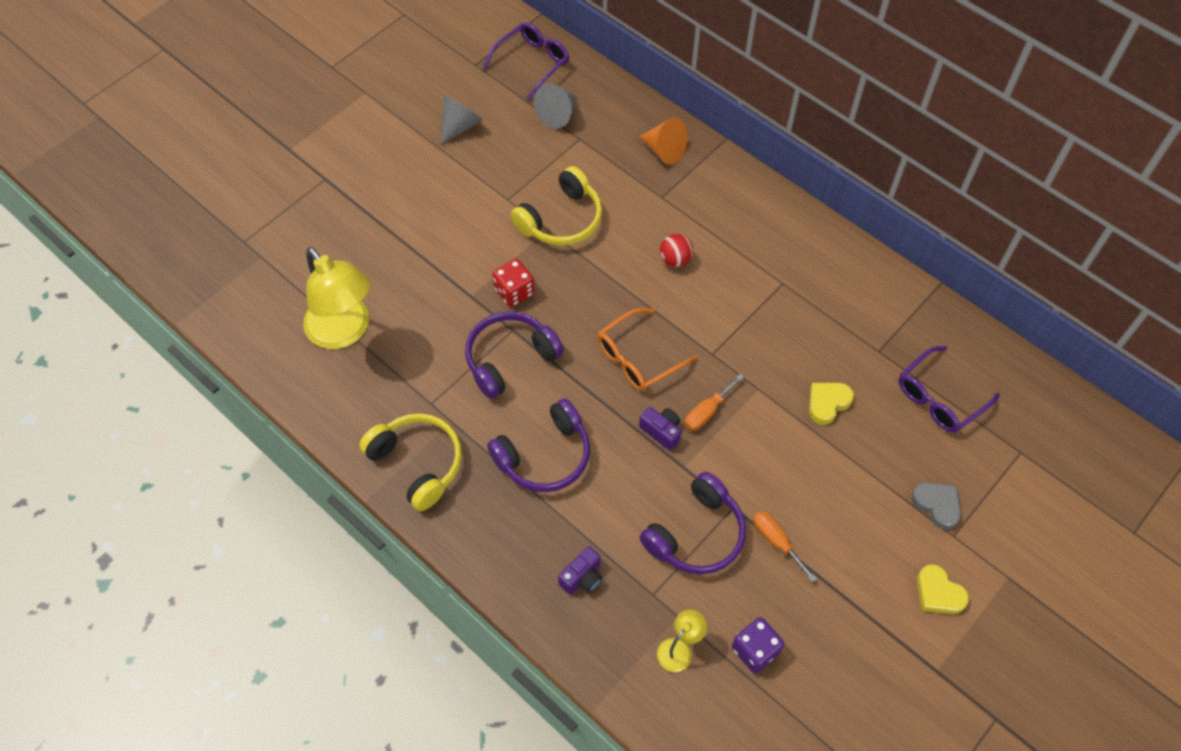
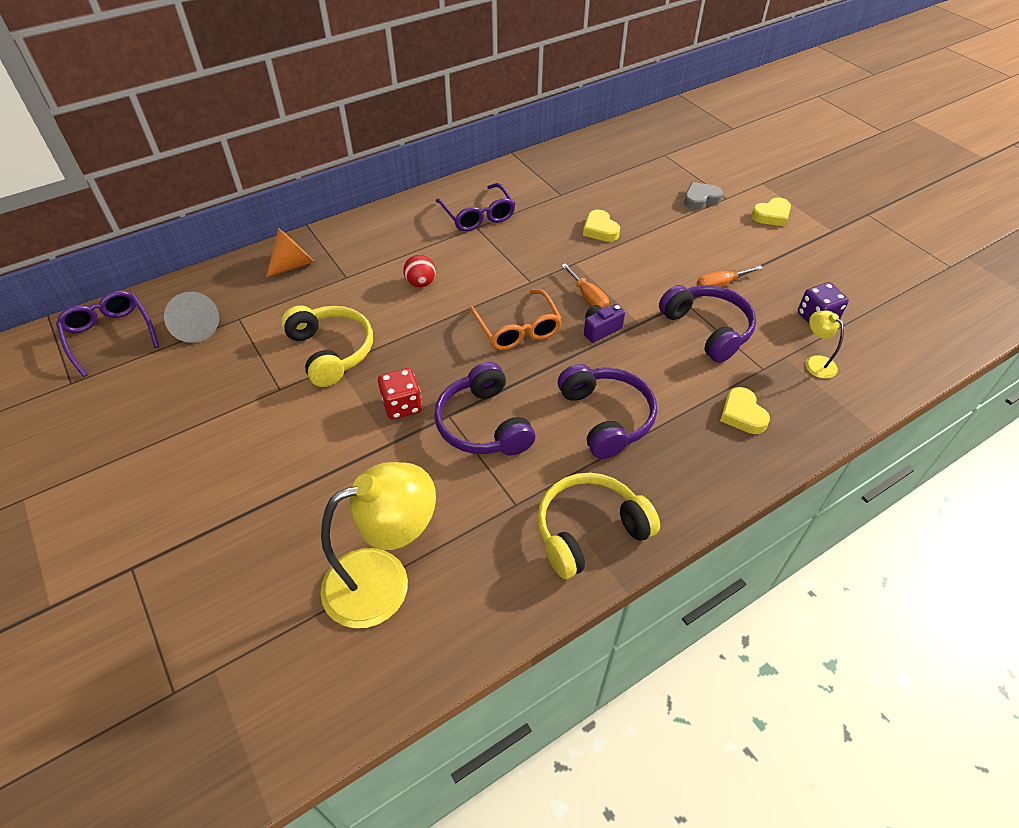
camera: 75 degrees left, 10 degrees down
(460, 126) = (149, 412): grey cone -> none
(582, 577) = (742, 414): purple camera -> yellow heart
(940, 397) = (611, 177): purple glasses -> purple glasses (477, 215)

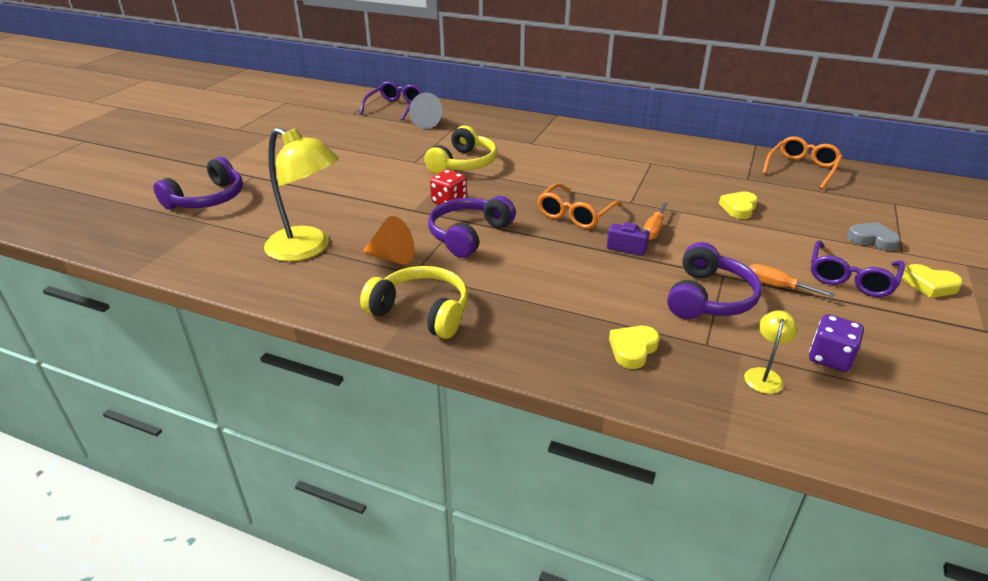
camera: 55 degrees right, 15 degrees down
(294, 264) = (517, 125): orange cone -> orange cone (392, 257)
(421, 283) = (564, 166): red ball -> none
(477, 215) = (664, 159): purple glasses -> purple glasses (850, 277)
(575, 158) = (801, 169): none -> orange glasses
(606, 417) = (539, 281): purple headphones -> purple headphones (207, 199)

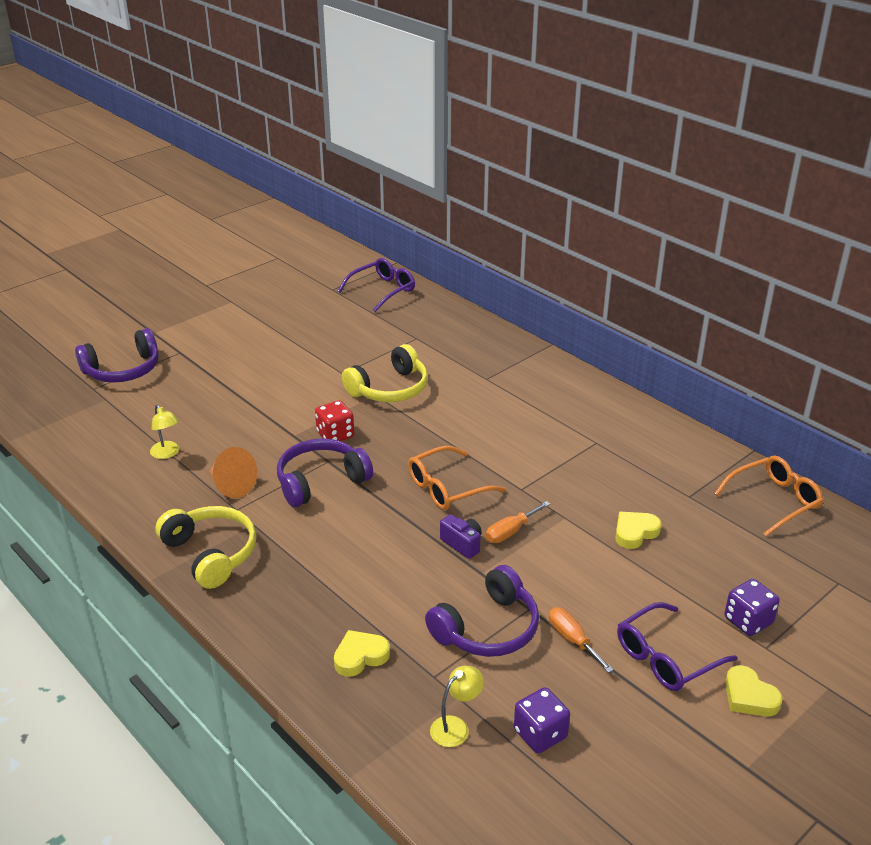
camera: 25 degrees right, 0 degrees up
(307, 249) = (167, 453): yellow lamp -> yellow lamp, size x0.46
(429, 123) = (399, 322): grey cone -> none
(872, 240) = (748, 621): grey heart -> purple dice

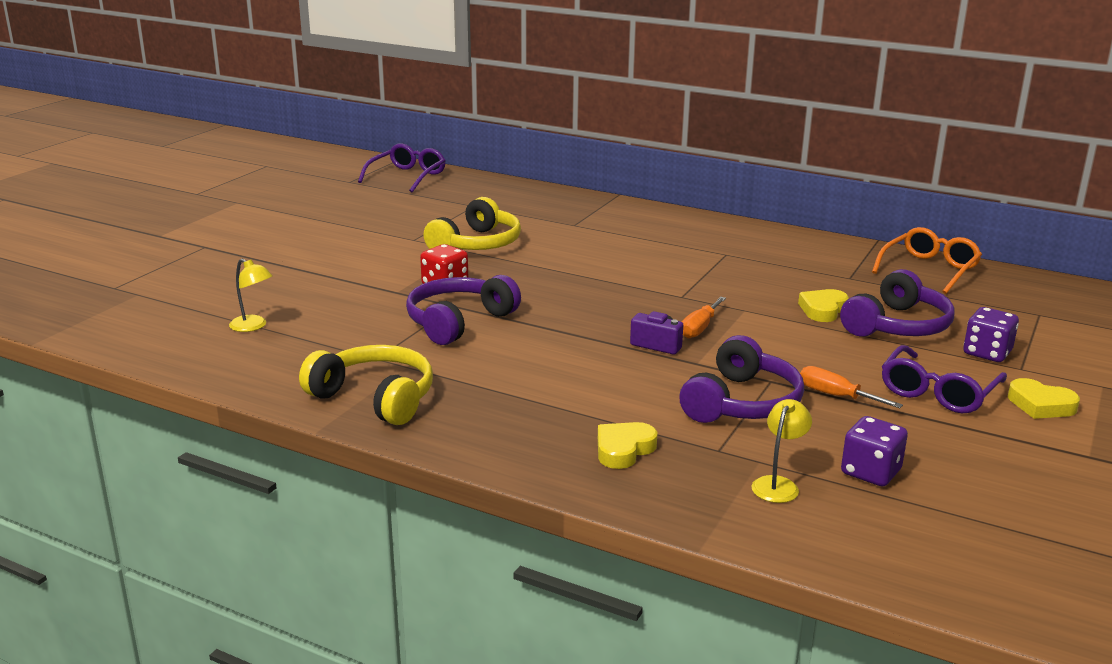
camera: 20 degrees left, 10 degrees down
(123, 370) = (142, 268): purple headphones -> purple headphones (897, 326)
(231, 486) = (355, 340): orange cone -> none
(447, 487) = (604, 306): orange glasses -> none

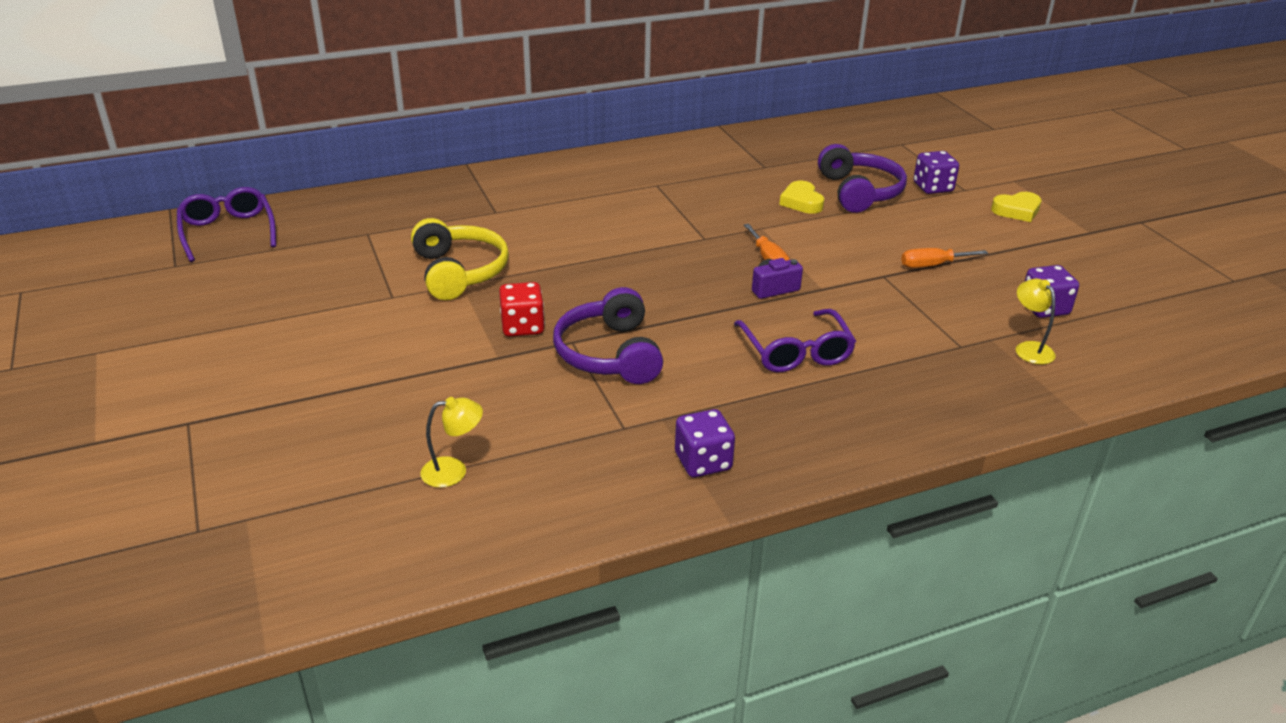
camera: 50 degrees left, 10 degrees up
(375, 398) = (703, 462): yellow headphones -> purple dice
(623, 449) = (922, 384): yellow heart -> none
(741, 403) = (903, 303): purple headphones -> none
(929, 270) = (791, 137): orange glasses -> none
(938, 392) = (965, 230): purple glasses -> purple glasses (795, 351)

